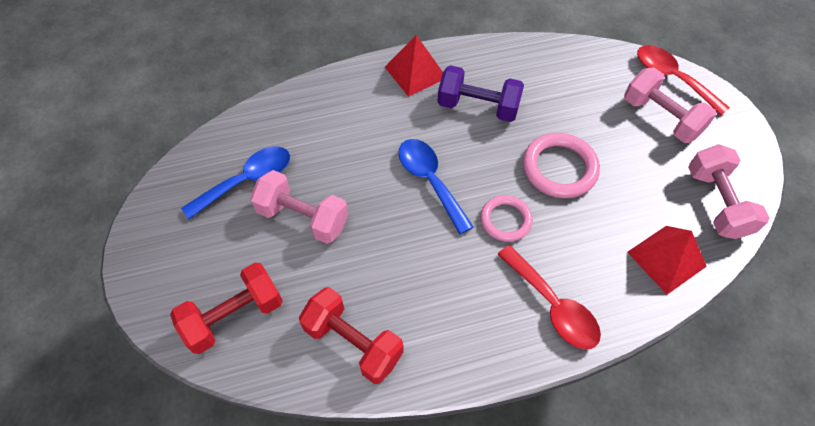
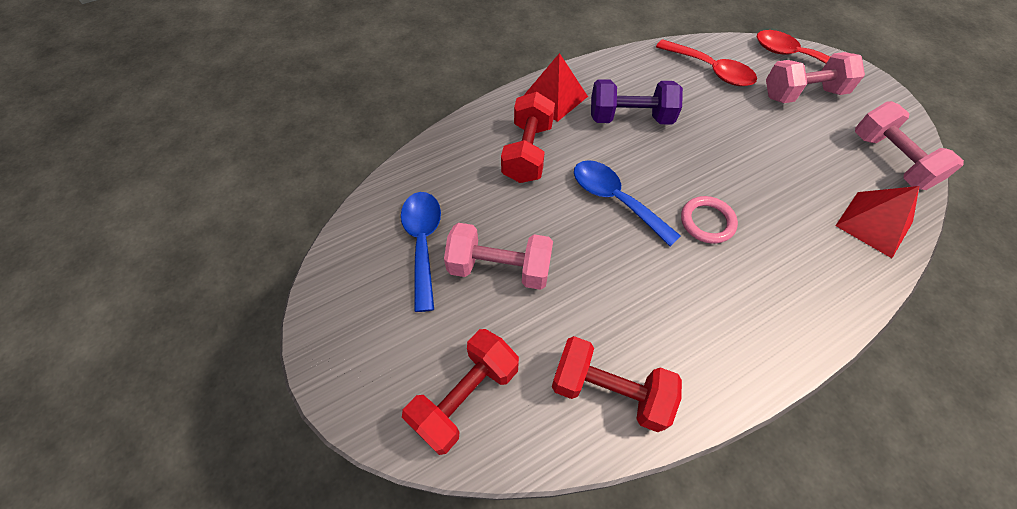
camera: 15 degrees left, 0 degrees up
(247, 180) = (423, 242): blue spoon -> blue spoon turned 45 degrees counterclockwise
(369, 120) = (527, 152): none -> red dumbbell
(553, 306) = (793, 297): red spoon -> red spoon (711, 70)
(559, 168) = (734, 160): pink ring -> none
(661, 118) = (803, 93): pink dumbbell -> pink dumbbell turned 45 degrees counterclockwise

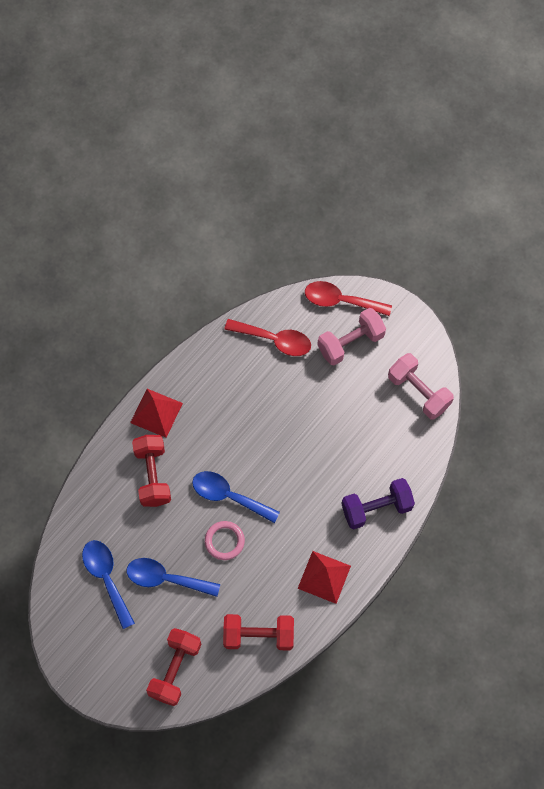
camera: 20 degrees left, 10 degrees up
(499, 268) = (165, 578): pink dumbbell -> blue spoon
(630, 118) = (221, 414): purple dumbbell -> purple dumbbell (376, 508)
(707, 222) = (296, 492): pink ring -> pink ring (224, 541)
(874, 223) = (408, 455): red pyramid -> red pyramid (324, 577)

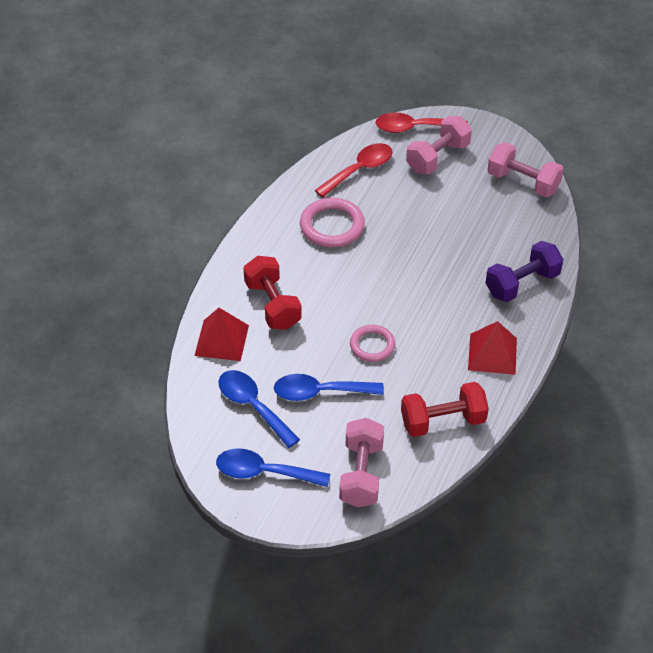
camera: 15 degrees left, 20 degrees down
(156, 412) = (257, 251): red pyramid -> red pyramid (222, 340)
(175, 669) = (361, 474): red dumbbell -> pink dumbbell
(228, 496) = (361, 306): blue spoon -> blue spoon (263, 472)
(230, 400) = (332, 226): none -> pink ring
(275, 340) = (360, 170): red spoon -> red spoon turned 45 degrees counterclockwise

